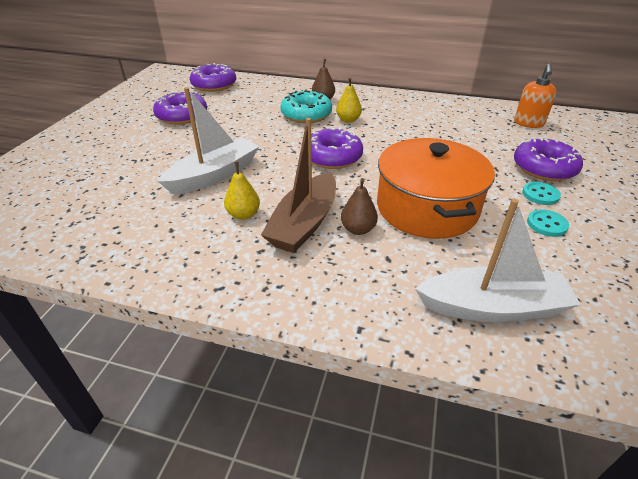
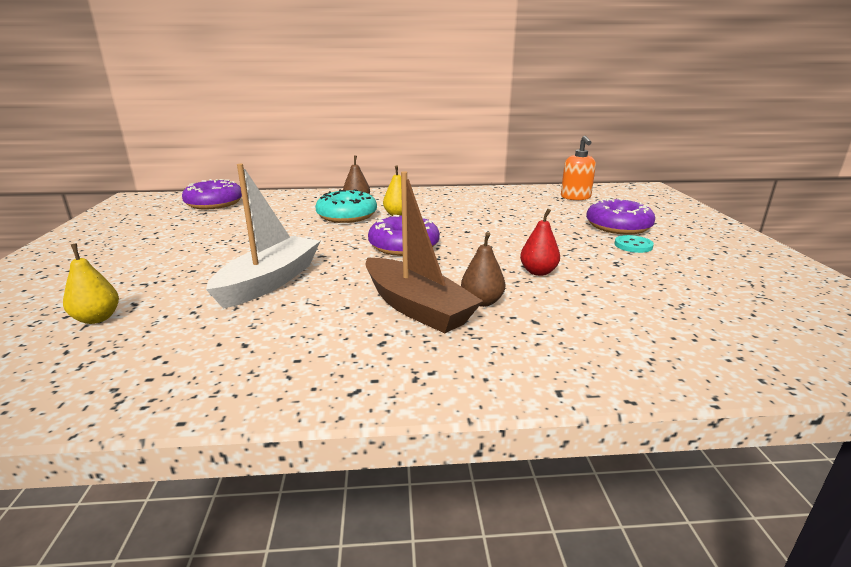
camera: 20 degrees left, 15 degrees down
(182, 116) = (188, 234): purple donut -> none
(243, 214) = (335, 312): yellow pear -> yellow pear (97, 318)
(304, 224) = (417, 307): brown boat -> brown boat turned 45 degrees counterclockwise
(426, 208) = (538, 272): orange pot -> red pear
(492, 307) = (673, 340): white boat -> none
(546, 224) = (659, 266): turquoise button -> none

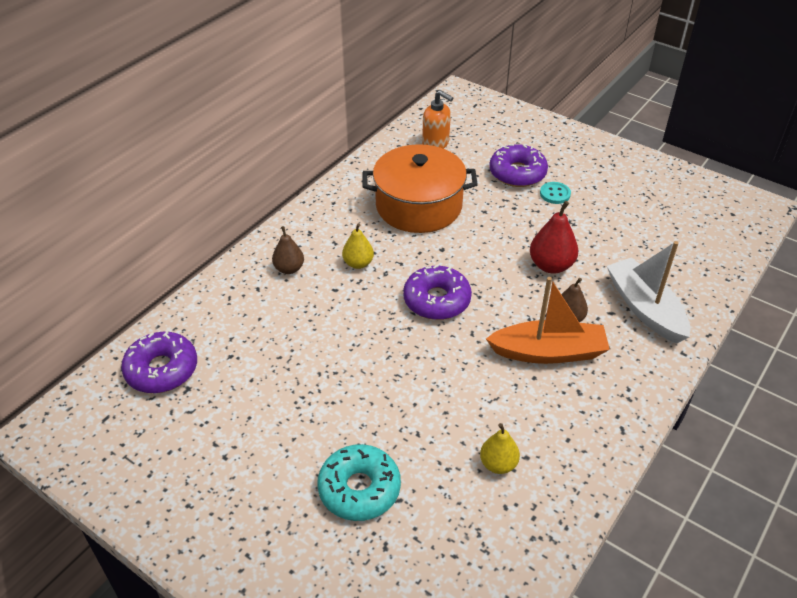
camera: 50 degrees left, 20 degrees up
(97, 318) = (410, 528): yellow pear -> yellow pear (498, 464)
(270, 281) = (432, 406): white boat -> white boat (644, 308)
(347, 216) = (323, 295): turquoise donut -> turquoise donut (359, 489)
(417, 307) = (548, 352): brown boat -> orange boat
(497, 212) = (419, 206): none -> orange pot
(538, 272) = (551, 265): red pear -> red pear, size x1.50

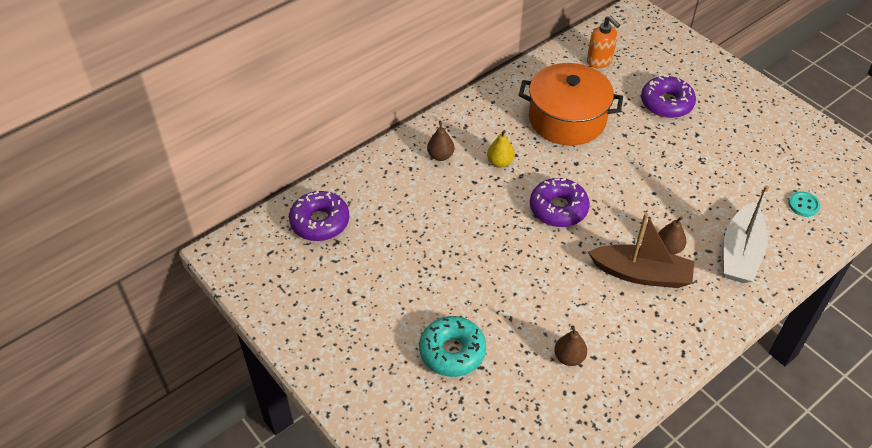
camera: 15 degrees right, 5 degrees up
(498, 464) = (569, 357): yellow pear -> brown pear
(548, 352) = (641, 274): orange boat -> brown boat
(551, 265) = (669, 197): red pear -> none
(555, 194) = (695, 130): turquoise button -> turquoise button (803, 205)
(644, 308) = (740, 253): white boat -> white boat turned 150 degrees counterclockwise

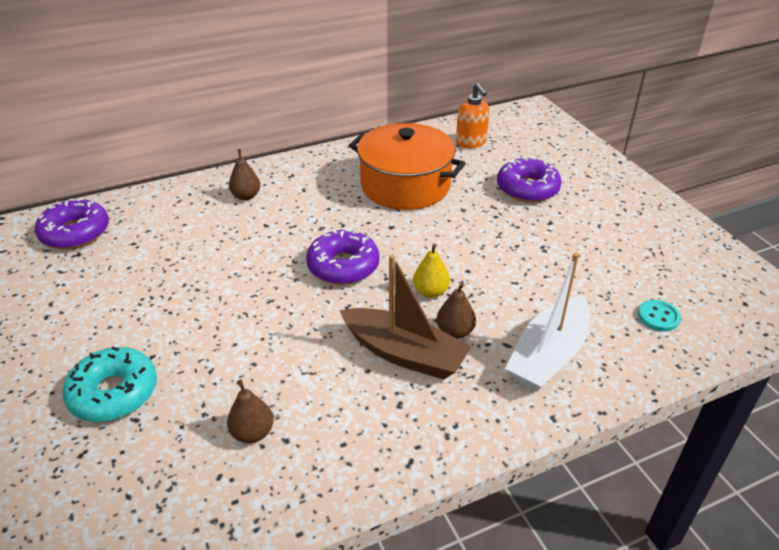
camera: 15 degrees right, 10 degrees down
(500, 162) = (306, 212): yellow pear -> yellow pear (430, 292)

